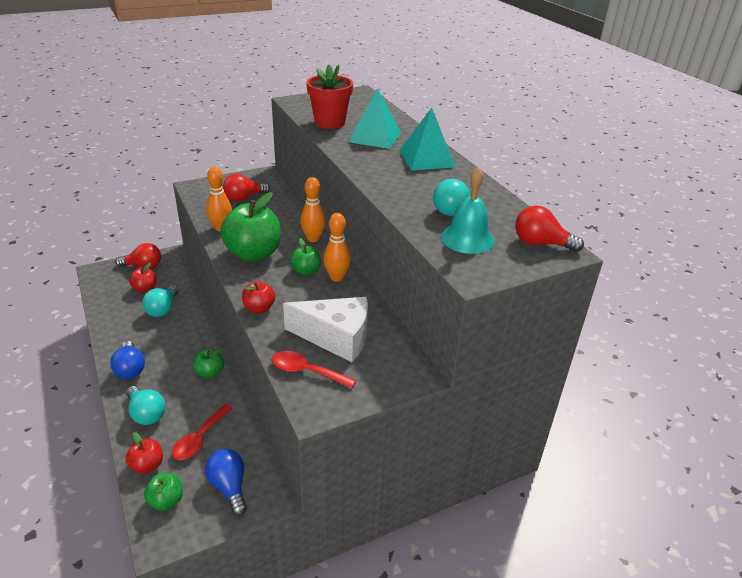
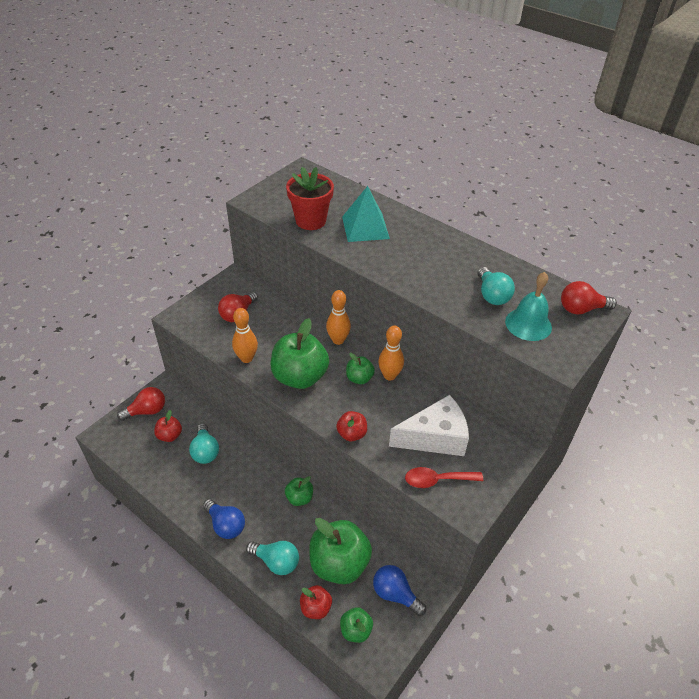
camera: 25 degrees left, 10 degrees up
(199, 438) = (339, 564): red spoon -> green apple
(426, 158) = (429, 241): turquoise pyramid -> none

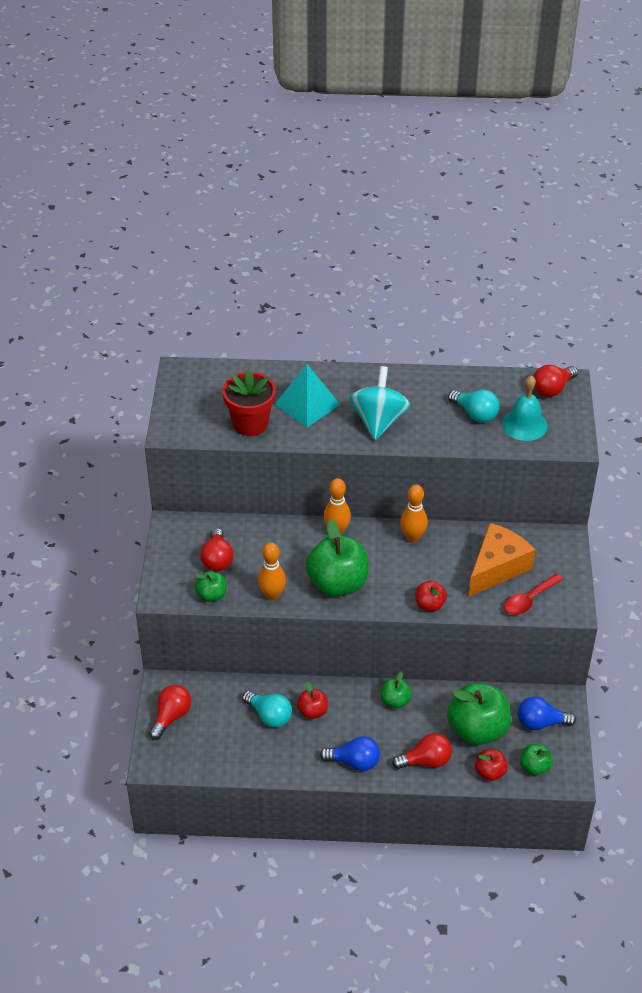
camera: 35 degrees left, 0 degrees up
(170, 435) = (220, 724): red apple -> red apple (312, 711)
(276, 562) = (426, 761): turquoise light bulb -> red light bulb
(359, 378) = (390, 554): green apple -> green apple (211, 595)
(406, 263) = (378, 421): none -> turquoise spinning top
(435, 437) = (497, 568): white cheese -> orange cheese

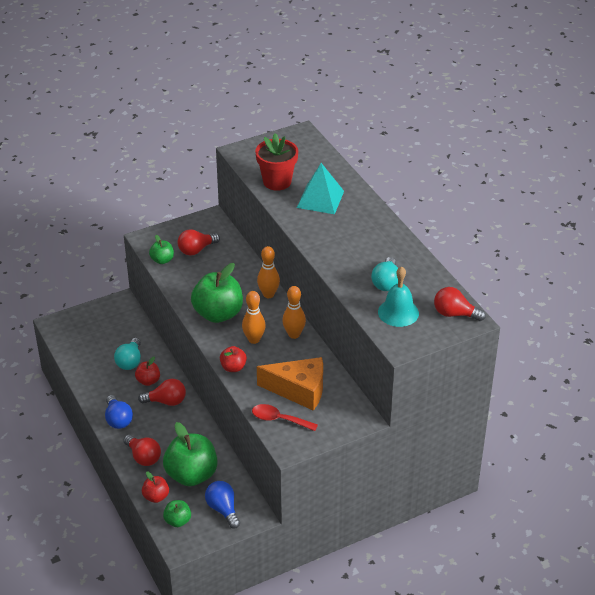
camera: 60 degrees right, 5 degrees down
(171, 716) = (98, 316): red light bulb -> red light bulb (166, 401)
(272, 595) = (183, 287): orange bowling pin -> orange bowling pin (254, 339)
(378, 421) = (333, 238): turquoise spinning top -> none
(395, 701) = (187, 420): green apple -> none

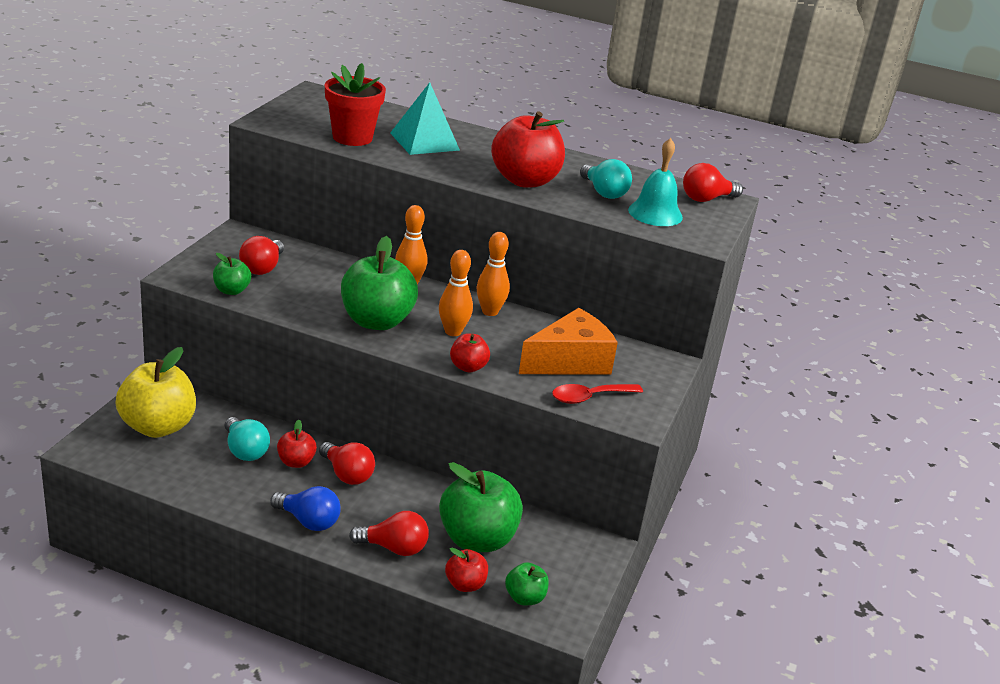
camera: 45 degrees left, 10 degrees down
(102, 326) = (158, 426): none -> yellow apple
(166, 401) = (347, 474): red light bulb -> red light bulb turned 90 degrees clockwise
(223, 509) = (559, 558): blue light bulb -> none
(344, 254) = (525, 181): none -> red apple

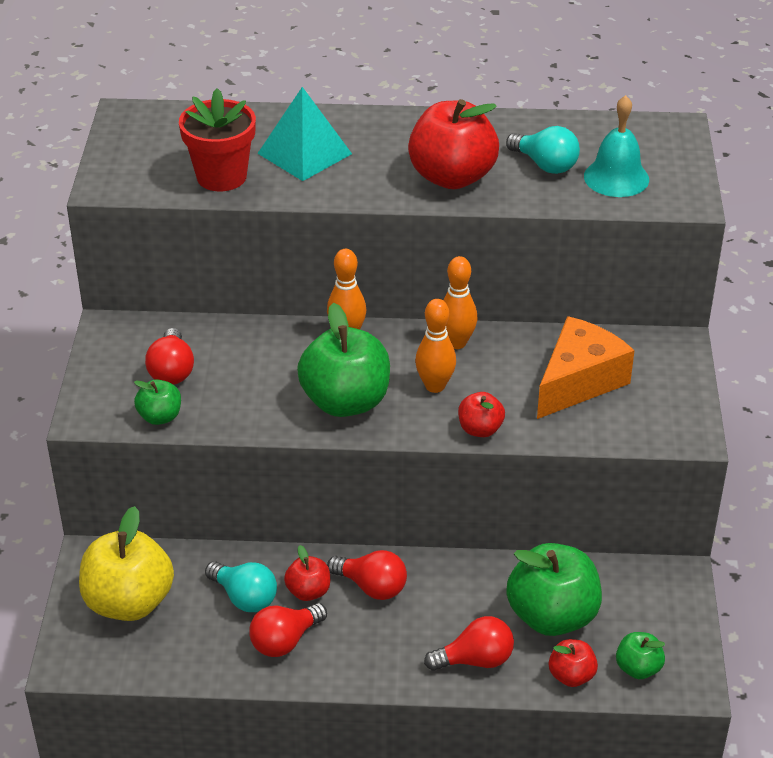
camera: 15 degrees left, 10 degrees up
(308, 521) = (368, 661): blue light bulb -> none
(589, 397) = (625, 423): red spoon -> none
(706, 199) = (655, 135): red light bulb -> red light bulb (285, 641)

